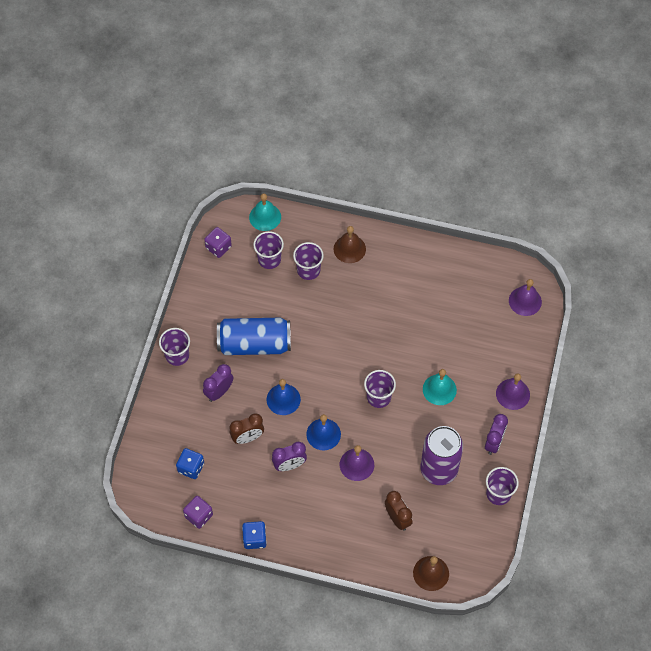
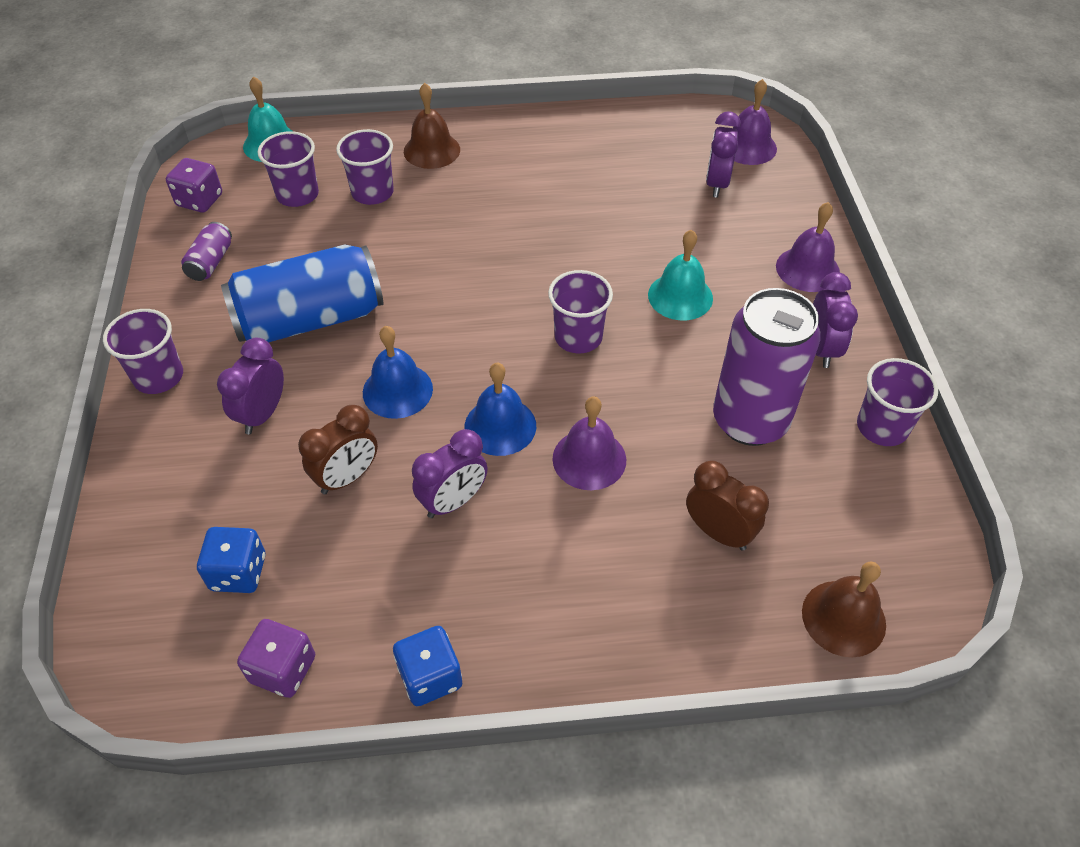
camera: 20 degrees left, 10 degrees down
(215, 292) = (211, 262): none -> purple can
(494, 322) = (717, 184): none -> purple clock

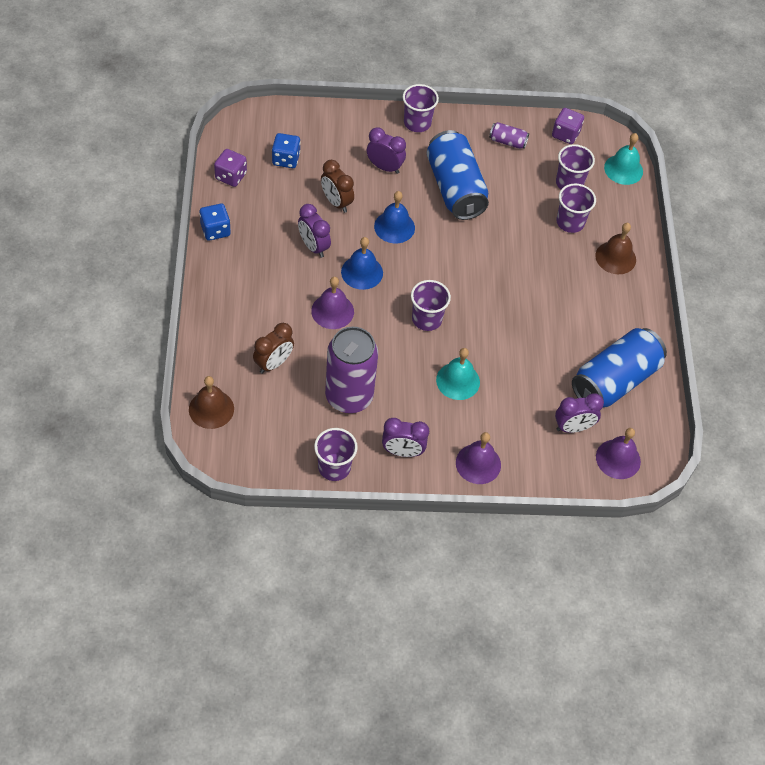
camera: 90 degrees right, 5 degrees up
(633, 150) = (614, 380): none -> blue can
(717, 184) = (573, 427): purple clock -> purple clock turned 150 degrees clockwise

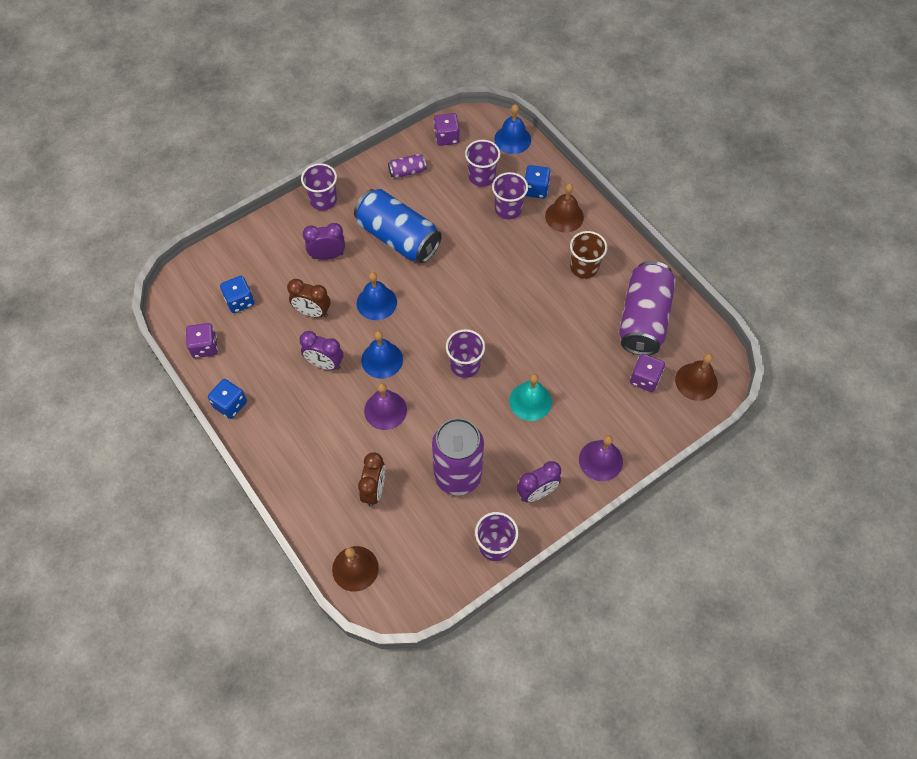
camera: 30 degrees left, 5 degrees up
(573, 427) = (644, 379): purple clock -> purple dice
(597, 308) = (584, 267): none -> brown cup
(609, 221) = (535, 189): none -> blue dice
(614, 380) = (643, 319): blue can -> purple can
(618, 459) = (696, 381): purple bell -> brown bell
(623, 169) = (512, 139): turquoise bell -> blue bell

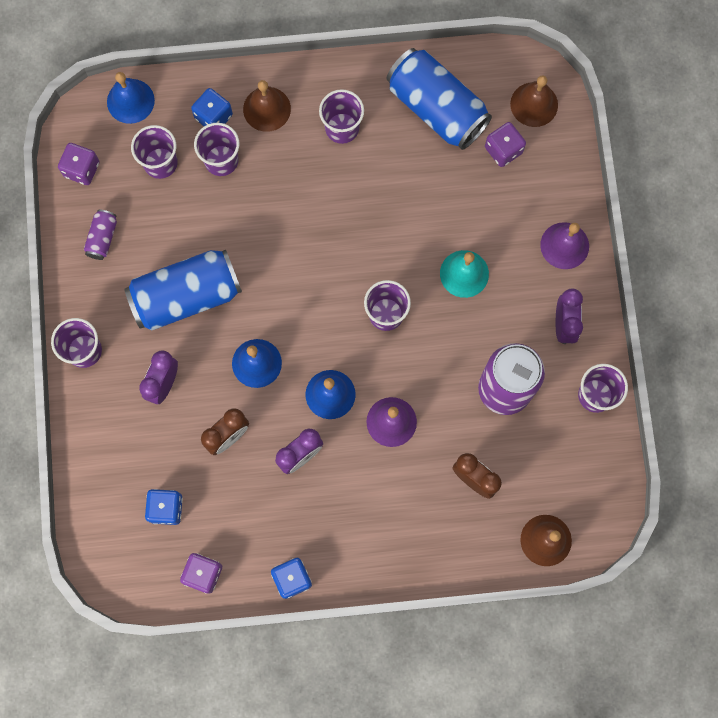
camera: 60 degrees left, 15 degrees up
(584, 267) = (342, 128): brown cup -> purple cup
(643, 319) = (436, 108): purple can -> blue can

